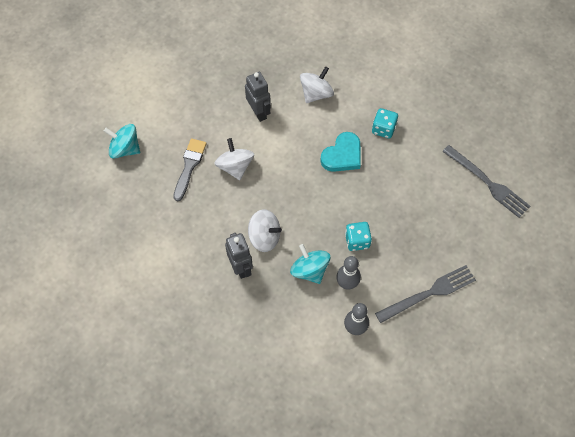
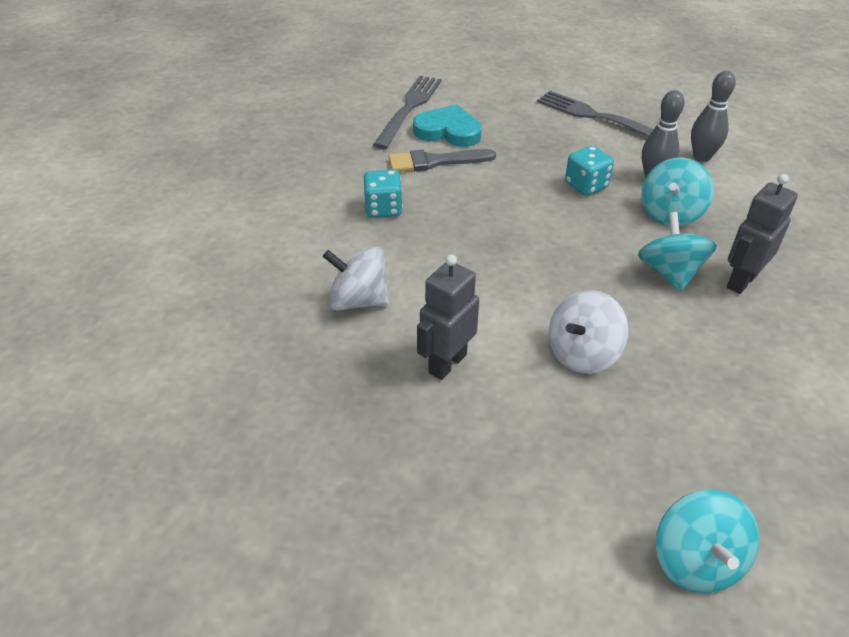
camera: 115 degrees left, 20 degrees down
(189, 166) = (637, 421): grey brush -> grey brush (435, 162)
(264, 237) = (670, 273): white spinning top -> turquoise spinning top
(342, 155) = (461, 236): turquoise heart -> turquoise heart (448, 131)

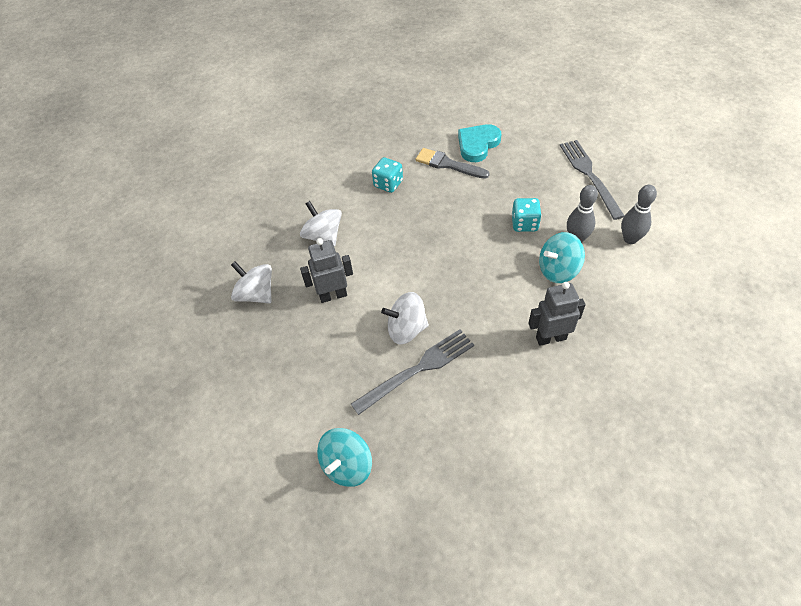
camera: 40 degrees right, 10 degrees up
(333, 418) = (256, 294): none -> white spinning top
(409, 108) = (470, 117): grey fork -> grey fork (418, 369)
(448, 131) = (477, 144): turquoise heart -> turquoise heart turned 105 degrees counterclockwise
(670, 273) = (511, 309): turquoise spinning top -> none

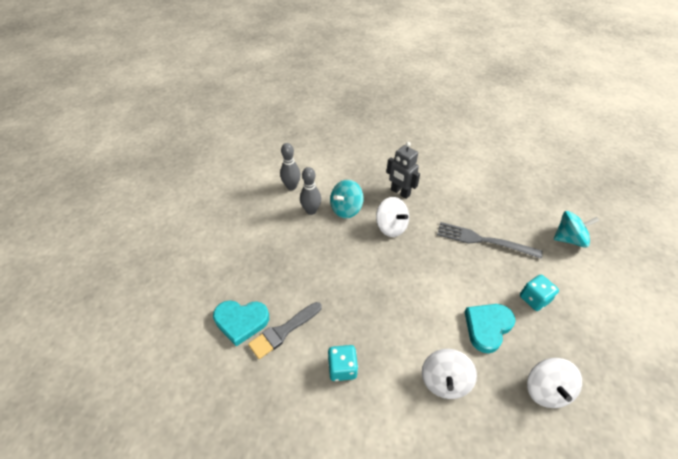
camera: 130 degrees left, 5 degrees down
(333, 295) = (487, 327): grey robot -> turquoise heart
(406, 329) = (465, 262): white spinning top -> white spinning top (391, 227)
(448, 164) = (283, 331): grey brush -> grey brush turned 60 degrees clockwise
(524, 224) = (317, 243): turquoise dice -> turquoise dice (534, 299)
(558, 270) = (346, 209): turquoise spinning top -> turquoise spinning top turned 105 degrees clockwise
(589, 175) = (239, 228): grey fork -> none

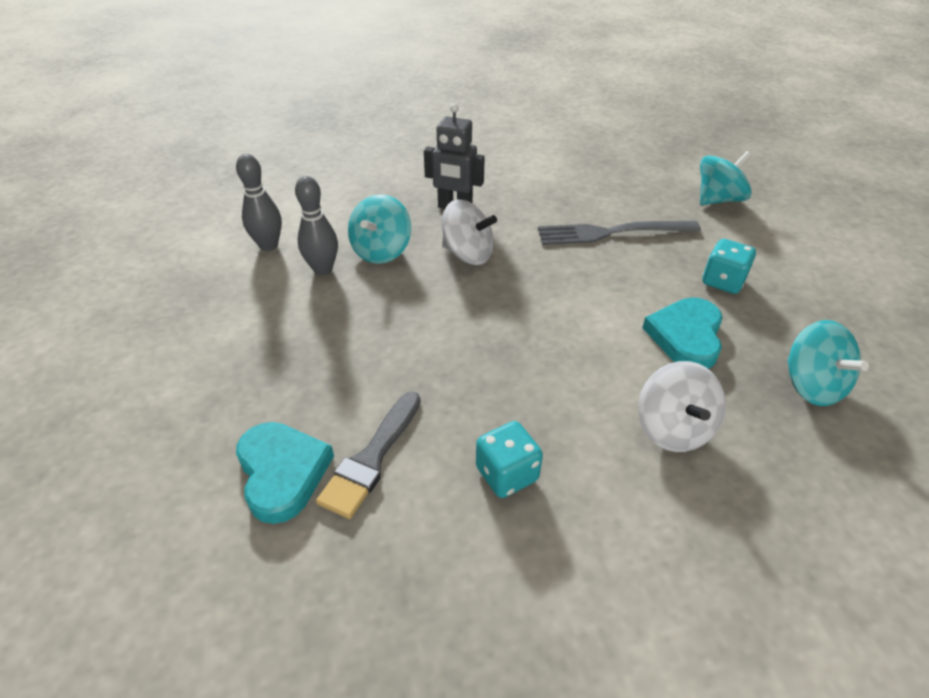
camera: 25 degrees left, 5 degrees down
(241, 321) = (282, 472): turquoise heart -> turquoise heart turned 90 degrees counterclockwise
(546, 390) = (811, 385): white spinning top -> turquoise spinning top

